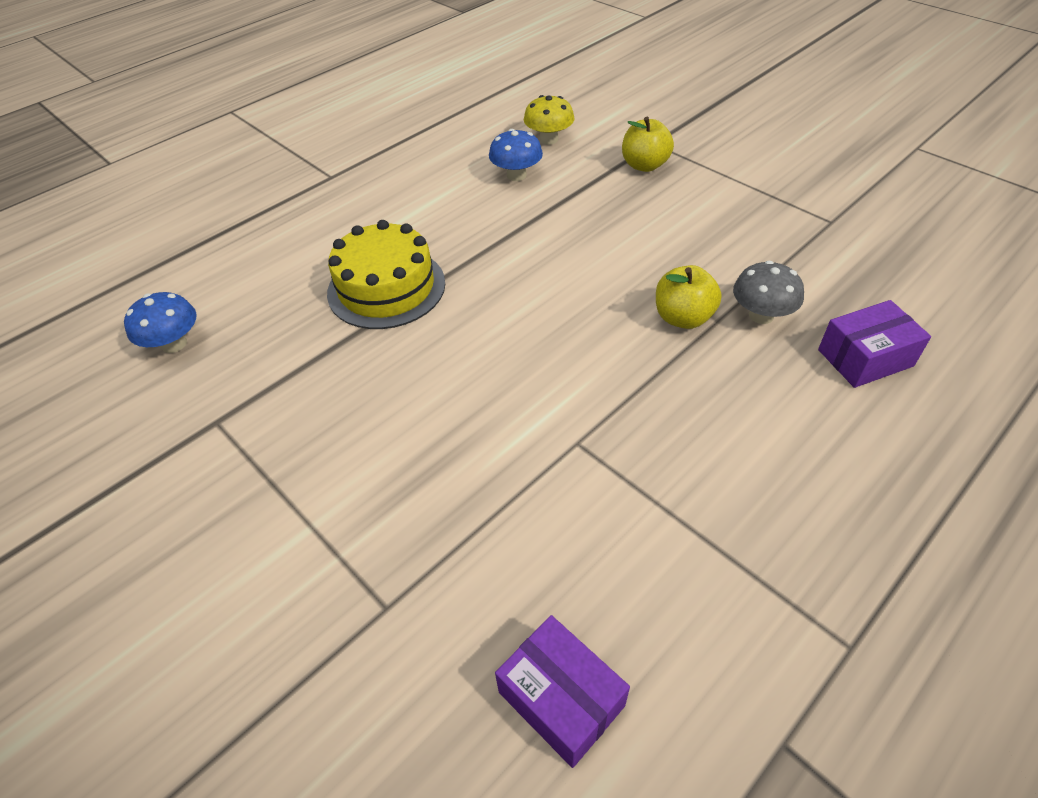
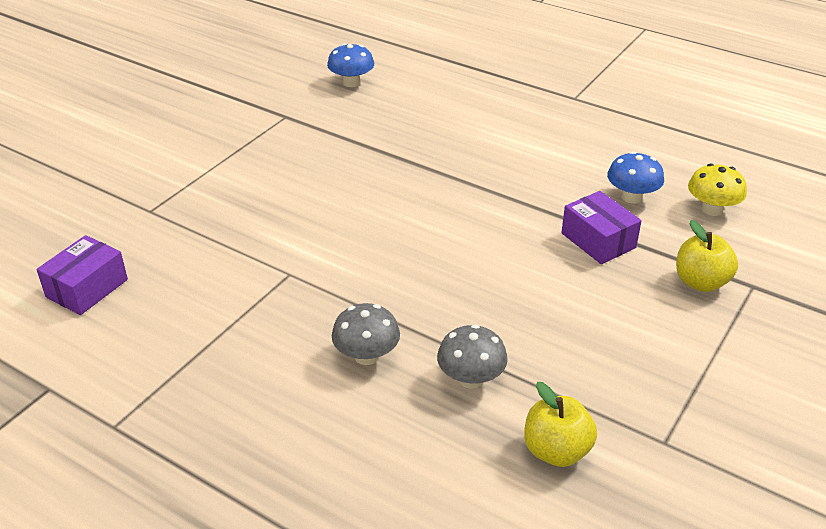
camera: 75 degrees right, 10 degrees down
(386, 288) = (437, 155): yellow cake -> none
(683, 318) = (450, 324): yellow apple -> yellow apple (556, 451)
(726, 386) = (366, 356): none -> grey mushroom
(865, 358) = (427, 457): purple box -> purple box (598, 240)

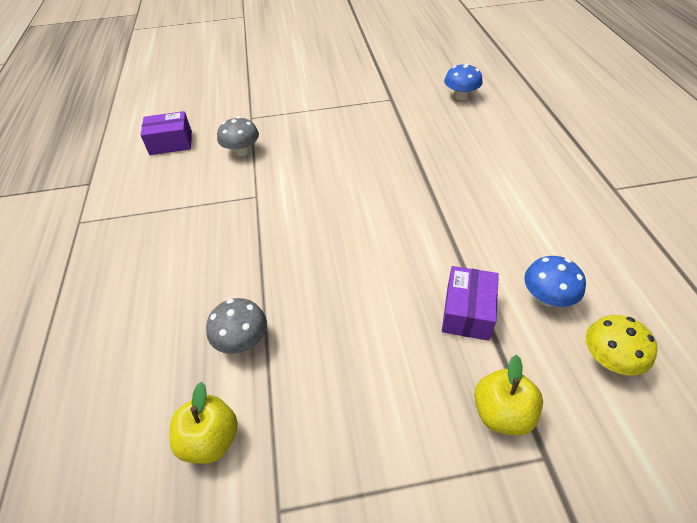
camera: 50 degrees right, 10 degrees up
(366, 356) = (217, 276): grey mushroom -> grey mushroom (242, 151)

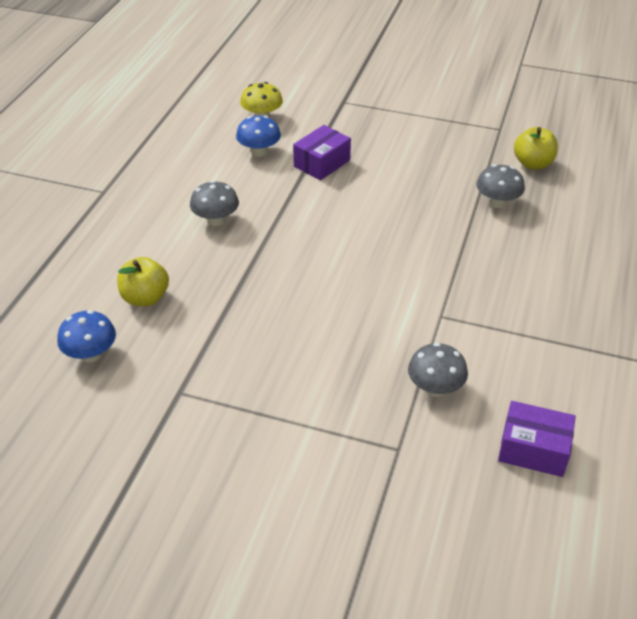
camera: 155 degrees left, 5 degrees down
(493, 202) = (216, 220): none -> grey mushroom
(502, 413) = (349, 120): yellow apple -> yellow apple (145, 298)

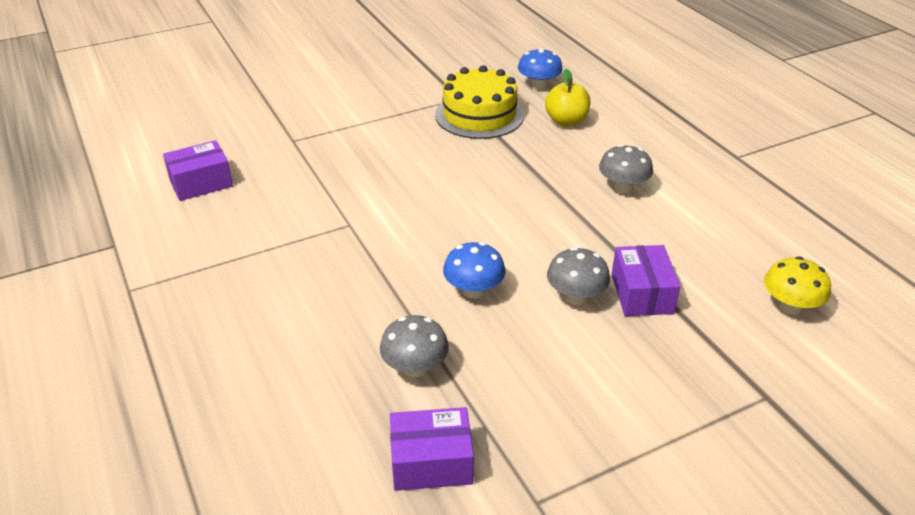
camera: 135 degrees right, 5 degrees down
(196, 356) = (479, 115): none -> yellow cake
(259, 152) = (713, 266): blue mushroom -> blue mushroom (473, 290)
(435, 388) = (303, 179): grey mushroom -> grey mushroom (575, 297)
(532, 164) = (431, 462): yellow apple -> purple box

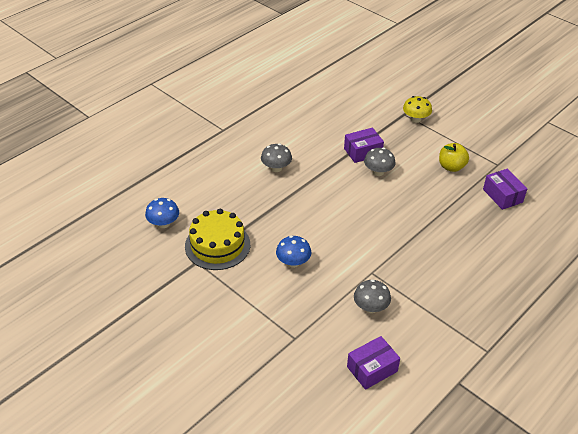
camera: 110 degrees left, 5 degrees up
(201, 183) = (372, 369): purple box -> purple box turned 75 degrees counterclockwise
(415, 368) = (459, 214): grey mushroom -> grey mushroom (370, 307)
(473, 290) = (396, 207): blue mushroom -> blue mushroom (293, 262)
(566, 121) = (209, 202): yellow apple -> yellow apple (451, 167)
(789, 306) = (345, 109): yellow mushroom -> yellow mushroom (415, 119)

